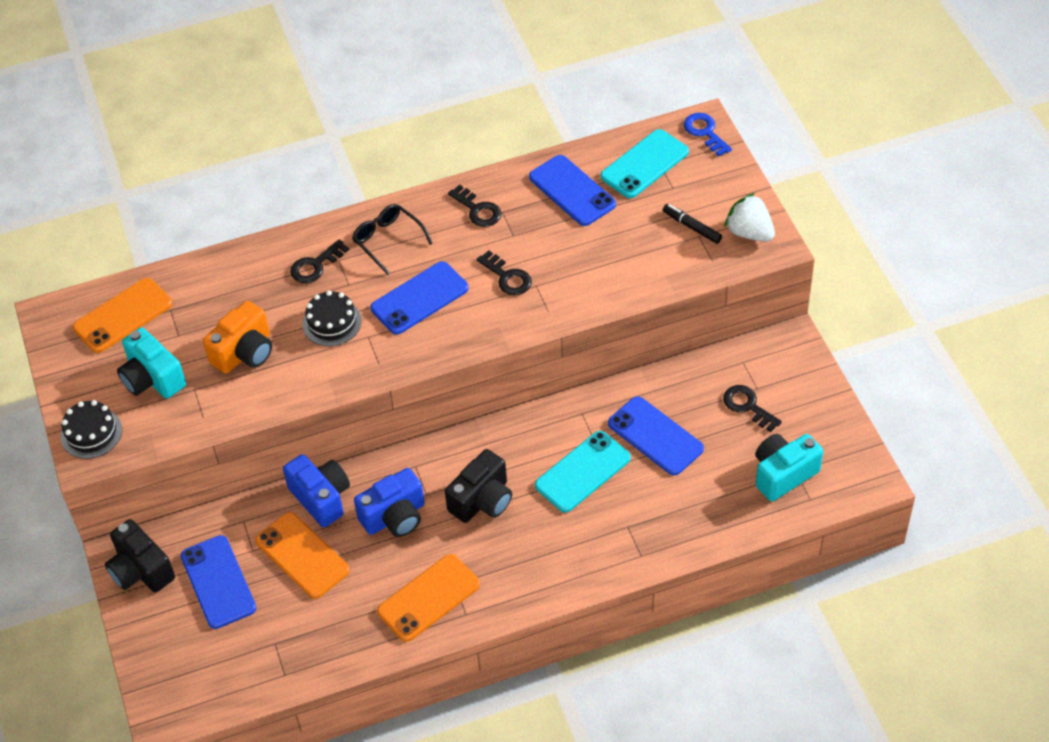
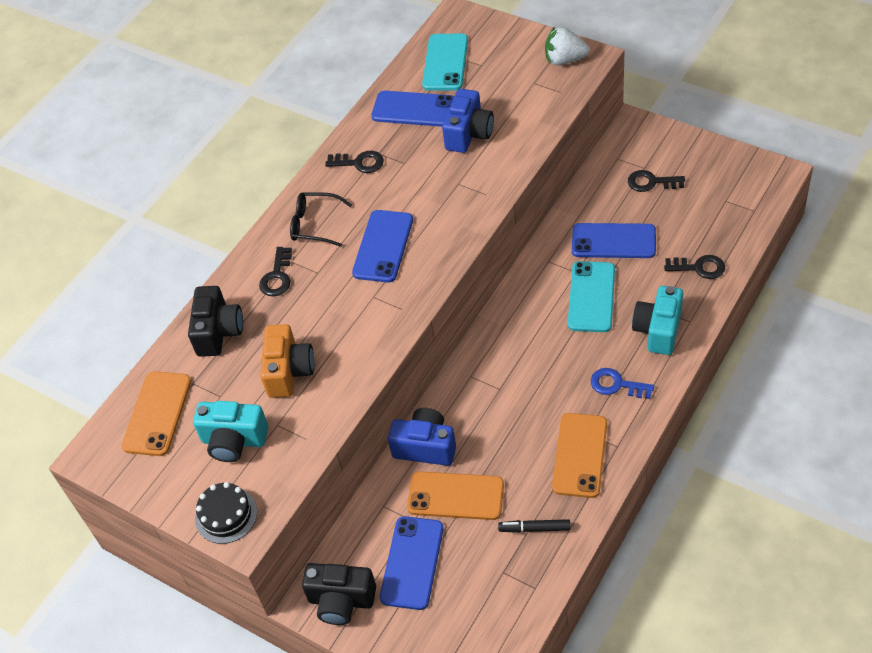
camera: 35 degrees left, 0 degrees up
(218, 582) = (412, 563): blue phone -> blue phone turned 75 degrees clockwise
(332, 322) = (334, 306): black cake -> none
(395, 517) = (494, 420): blue camera -> blue camera (469, 134)
(482, 500) = (544, 364): black camera -> black camera (218, 332)
(507, 277) = (431, 191): black key -> black key (699, 267)
(692, 227) = (523, 80): black marker -> black marker (535, 529)
(705, 132) = (464, 19): blue key -> blue key (617, 385)
(783, 474) = (721, 207): turquoise camera -> turquoise camera (658, 330)

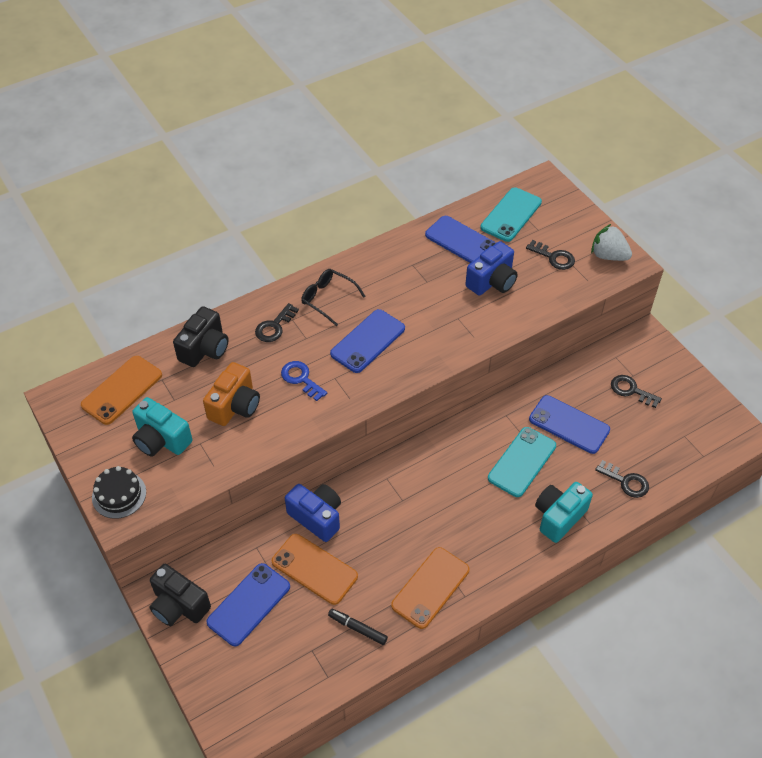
camera: 20 degrees right, 0 degrees up
(359, 163) = (393, 265): black key -> black key (553, 257)
(617, 385) = (496, 545): blue key -> blue key (301, 379)

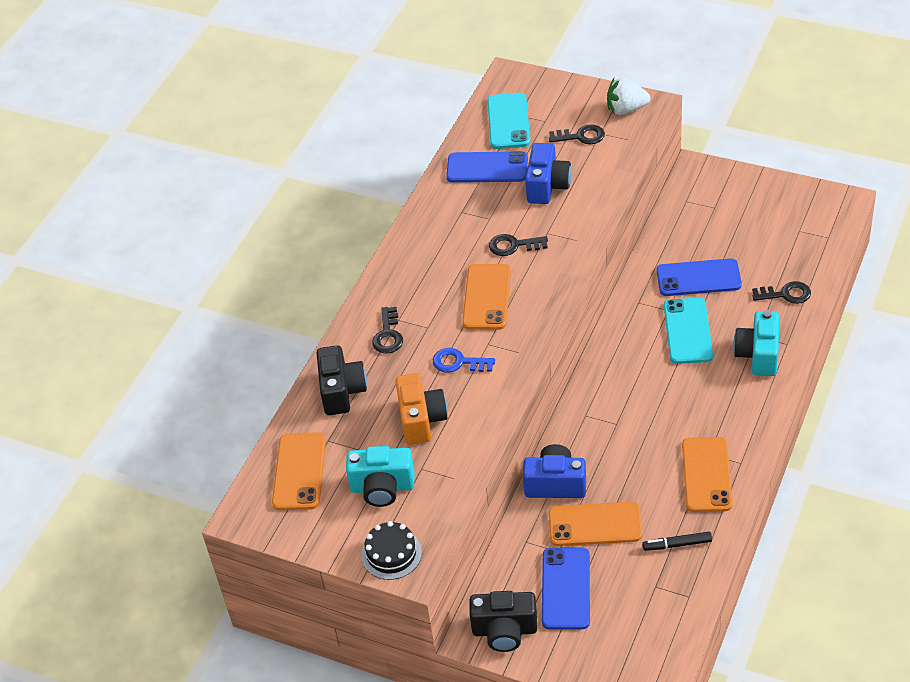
camera: 30 degrees left, 5 degrees down
(328, 299) = (413, 284): black glasses -> none
(368, 341) = (486, 297): blue phone -> orange phone
(631, 390) = (724, 220): black key -> black key (513, 246)

